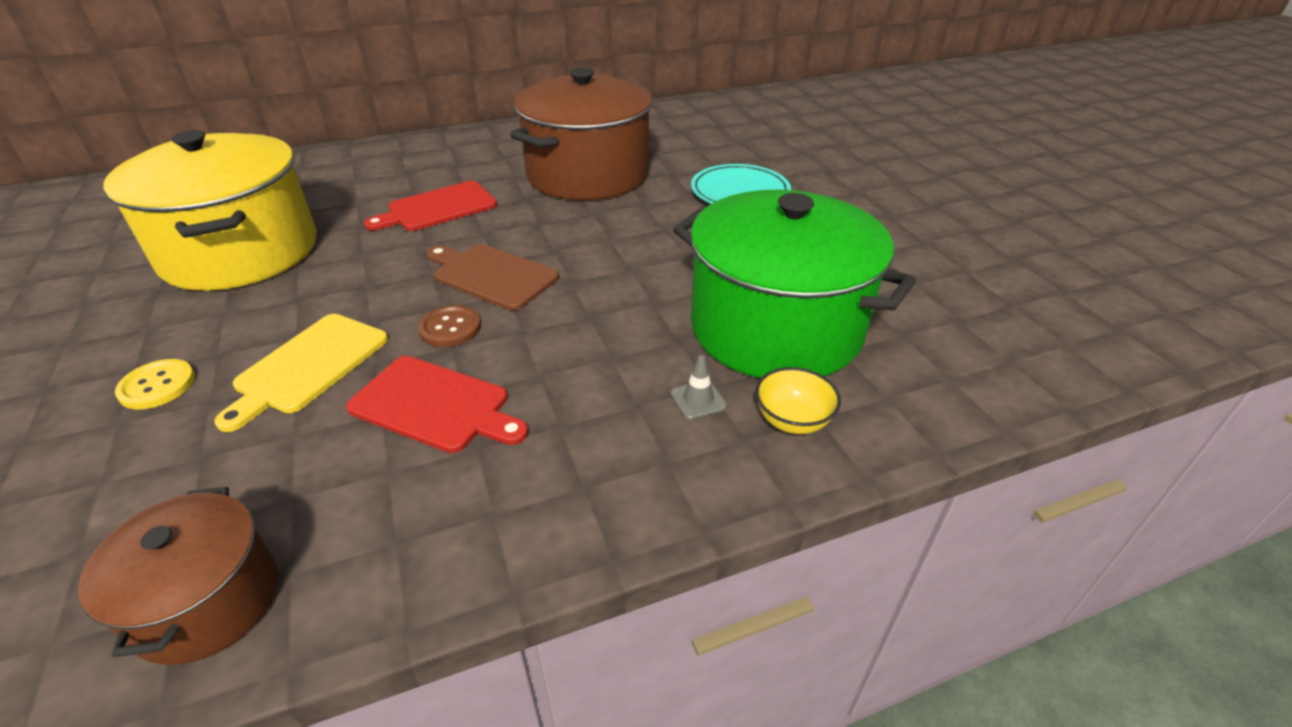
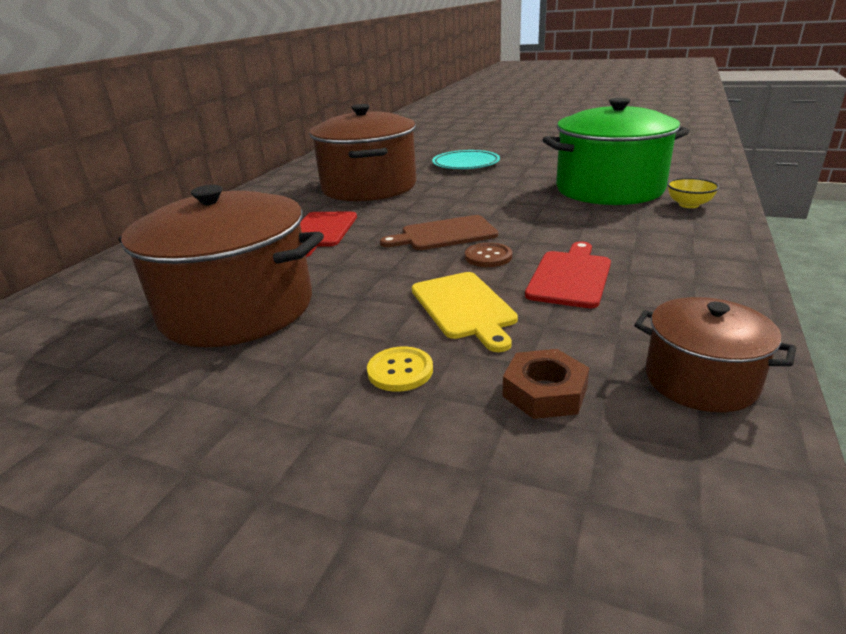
camera: 45 degrees left, 10 degrees down
(144, 490) = (545, 392): none -> brown nut
(240, 252) = (237, 308): yellow pot -> brown pot
(435, 405) = (570, 276): red cutting board -> red cutting board turned 45 degrees counterclockwise
(698, 400) = (649, 217): grey traffic cone -> none

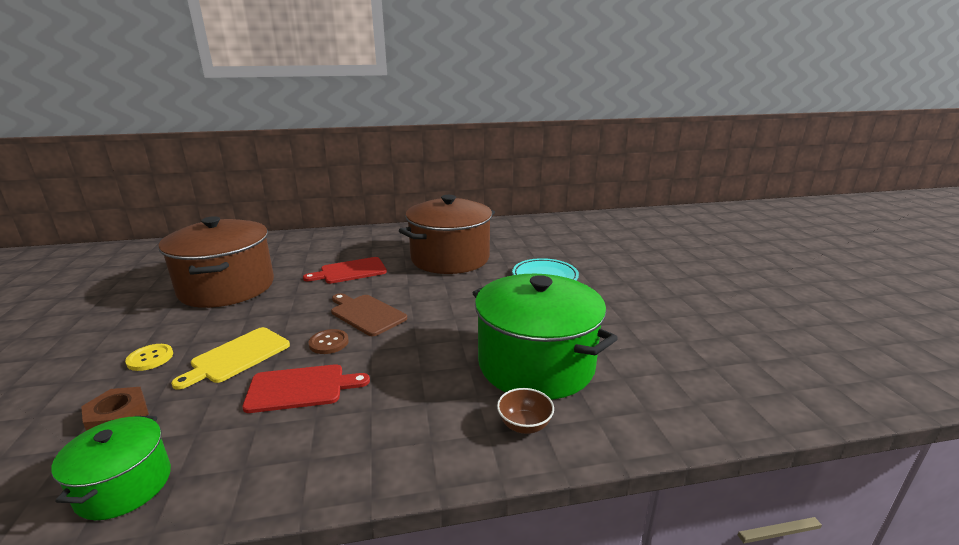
camera: 55 degrees right, 5 degrees down
(689, 205) = (524, 425): yellow bowl -> brown bowl
(700, 380) = (124, 486): brown pot -> green pot

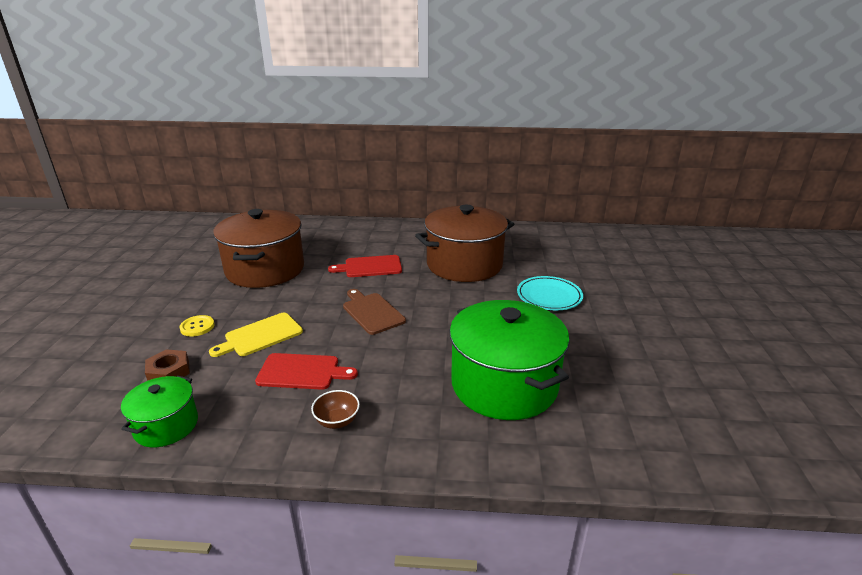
camera: 15 degrees right, 5 degrees up
(329, 343) = (334, 335): brown button -> none
(524, 425) = (472, 438): brown bowl -> brown bowl (337, 421)

